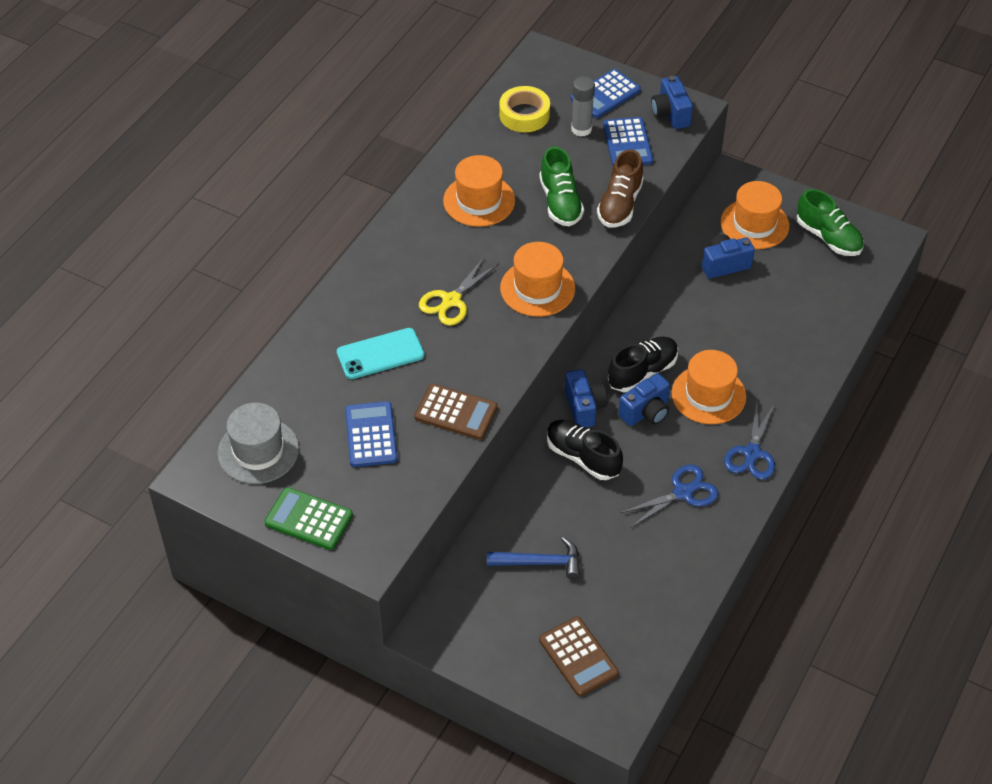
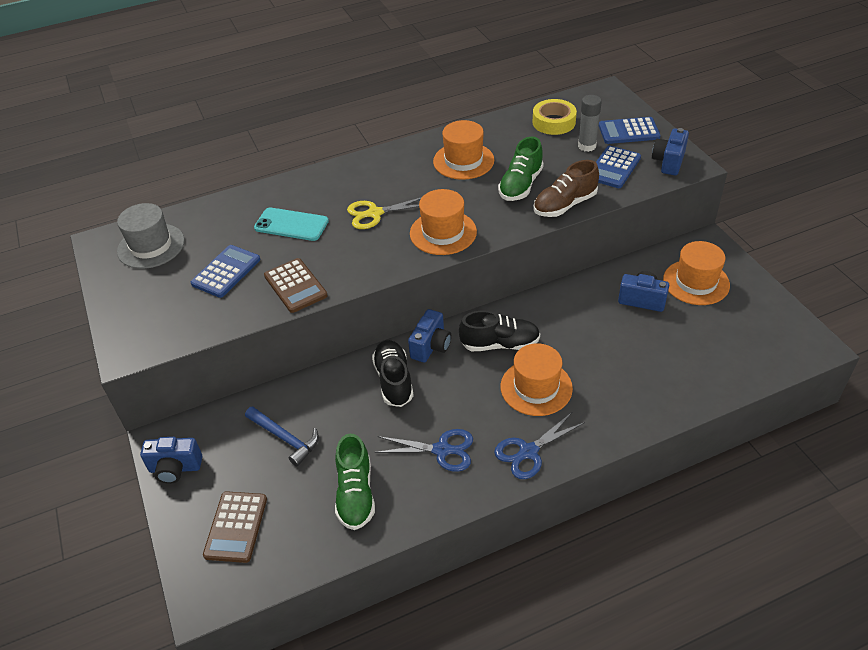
camera: 40 degrees right, 5 degrees down
(308, 519) = (127, 304): green calculator -> none
(646, 412) = (473, 374): blue camera -> blue camera (175, 468)
(828, 237) = (754, 320): green shoe -> green shoe (355, 494)

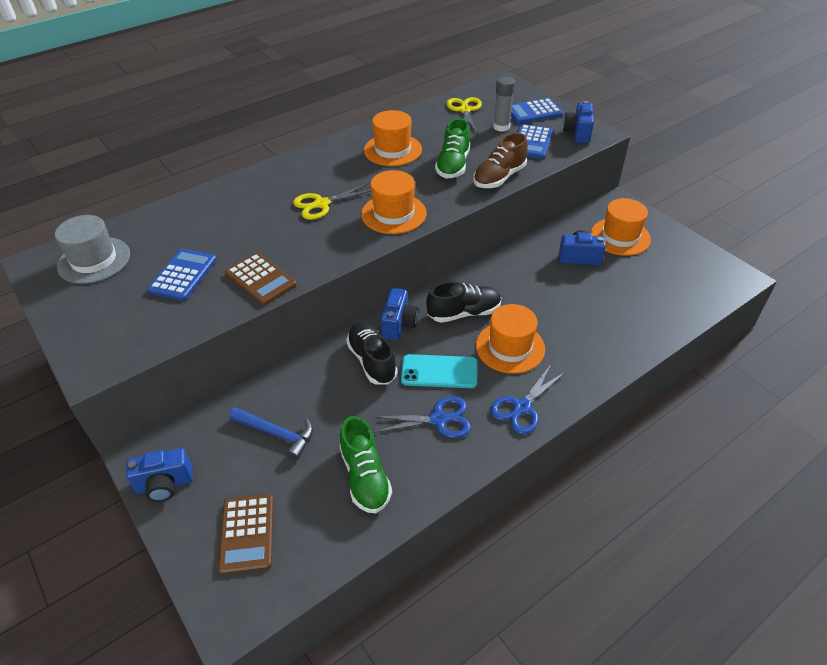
camera: 15 degrees left, 0 degrees up
(291, 225) = (240, 223): turquoise phone -> turquoise phone (439, 372)
(554, 122) = (465, 110): yellow tape -> yellow scissors

